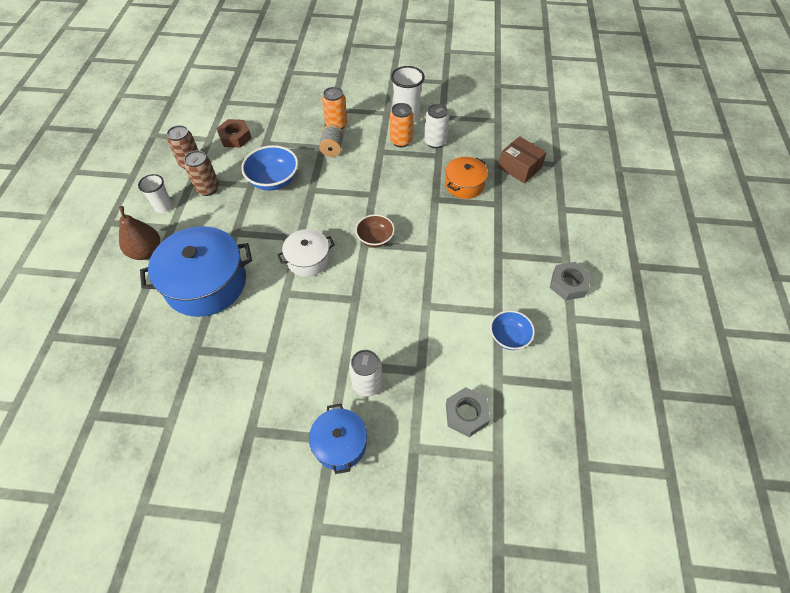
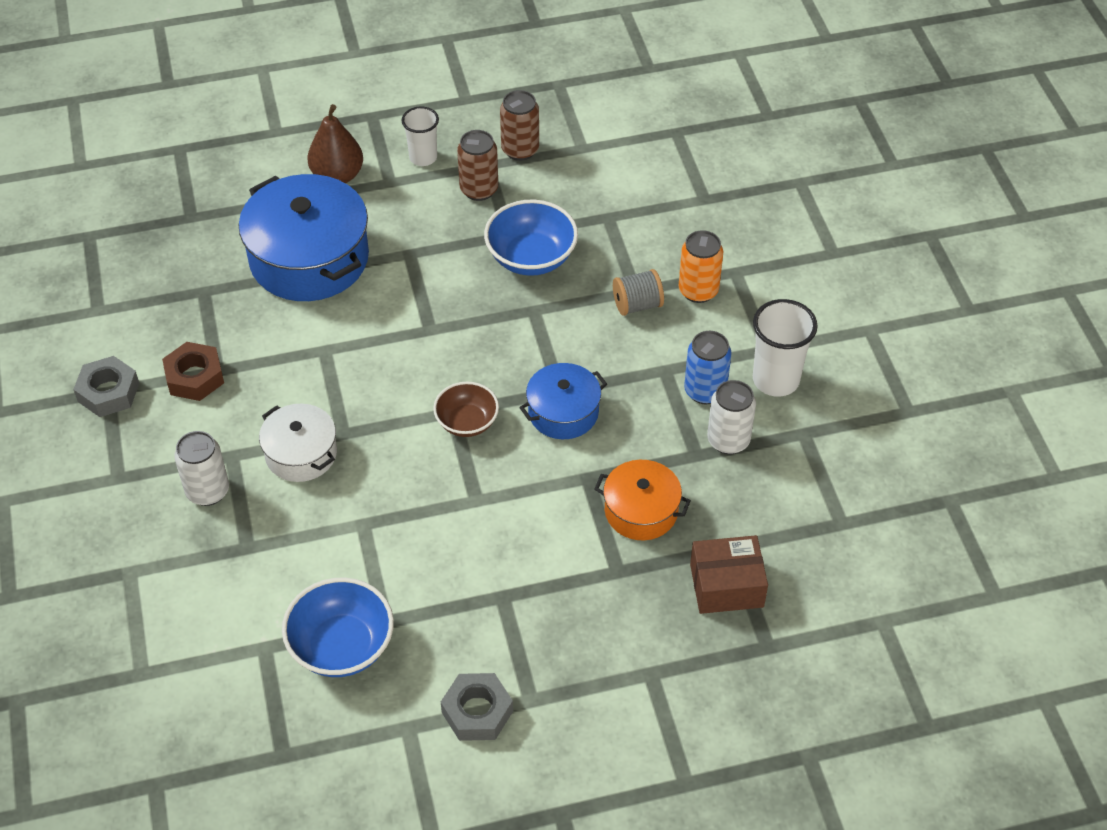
camera: 70 degrees right, 5 degrees down
(235, 137) = (601, 176): brown nut -> brown nut (194, 377)
(308, 259) = (393, 354): white pot -> white pot (301, 453)
(340, 443) = (114, 489): blue pot -> blue pot (563, 412)
(401, 141) = (705, 391): orange can -> blue can
(466, 414) = (195, 620): grey nut -> grey nut (108, 392)
(509, 337) = (341, 646): blue bowl -> blue bowl, size x1.54
(519, 167) = (726, 585): brown box -> brown box turned 60 degrees clockwise

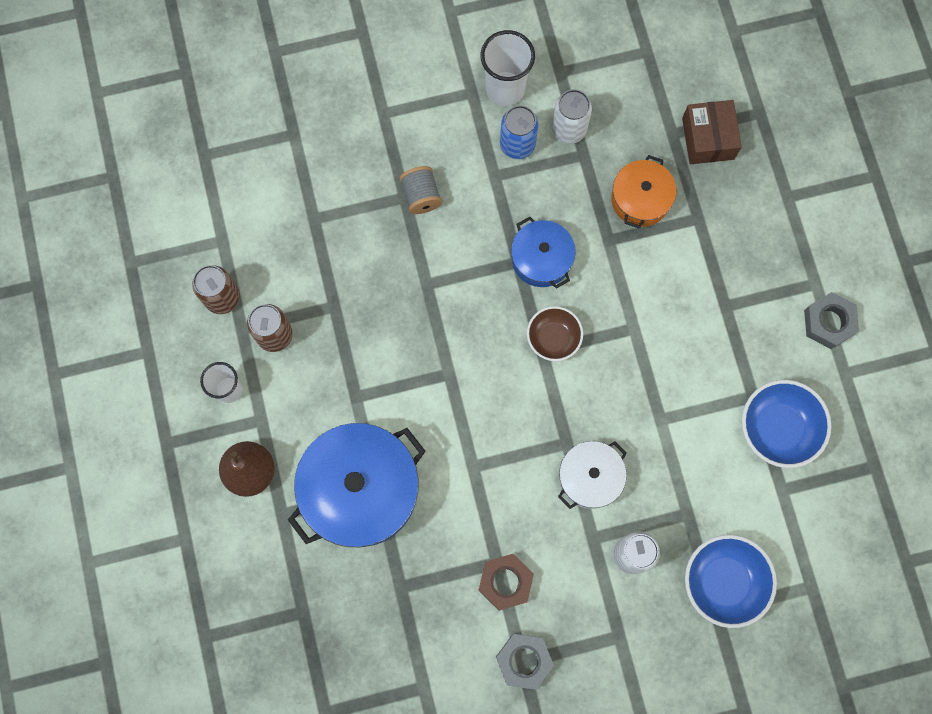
camera: 90 degrees left, 25 degrees up
(531, 258) = (363, 286): blue bowl -> blue bowl (723, 582)
(698, 291) = (405, 145): orange can -> none

